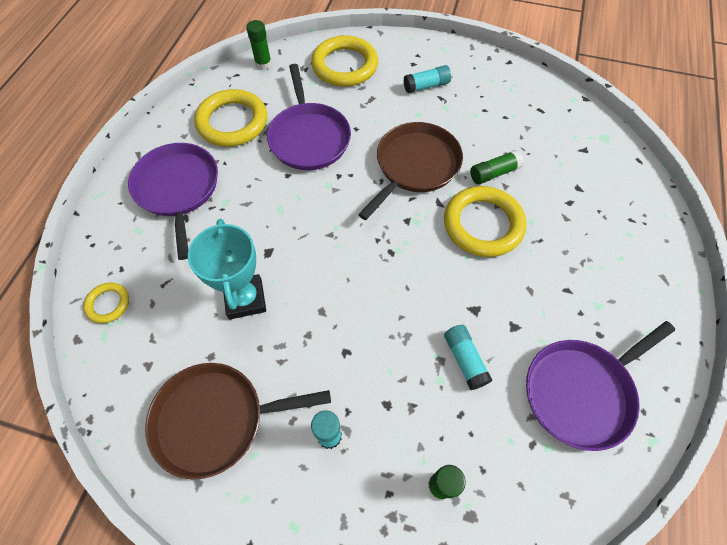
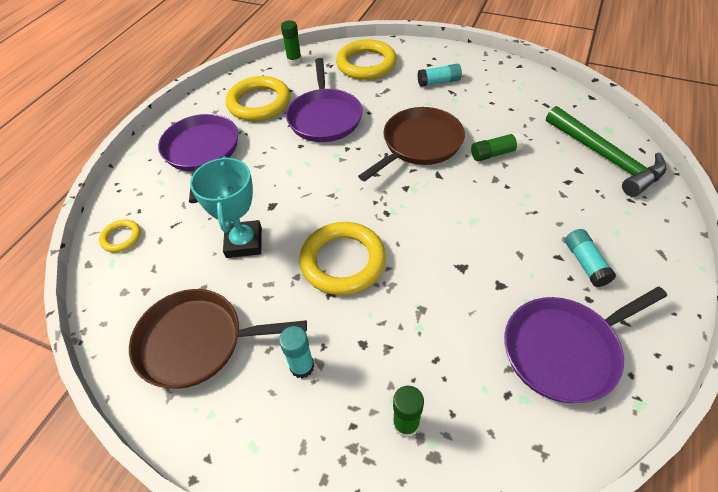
camera: 10 degrees right, 10 degrees down
(465, 360) = (446, 310): turquoise glue stick -> turquoise glue stick (585, 263)
(483, 224) = (479, 195): yellow ring -> yellow ring (343, 261)
(604, 172) = (605, 158): none -> green hammer

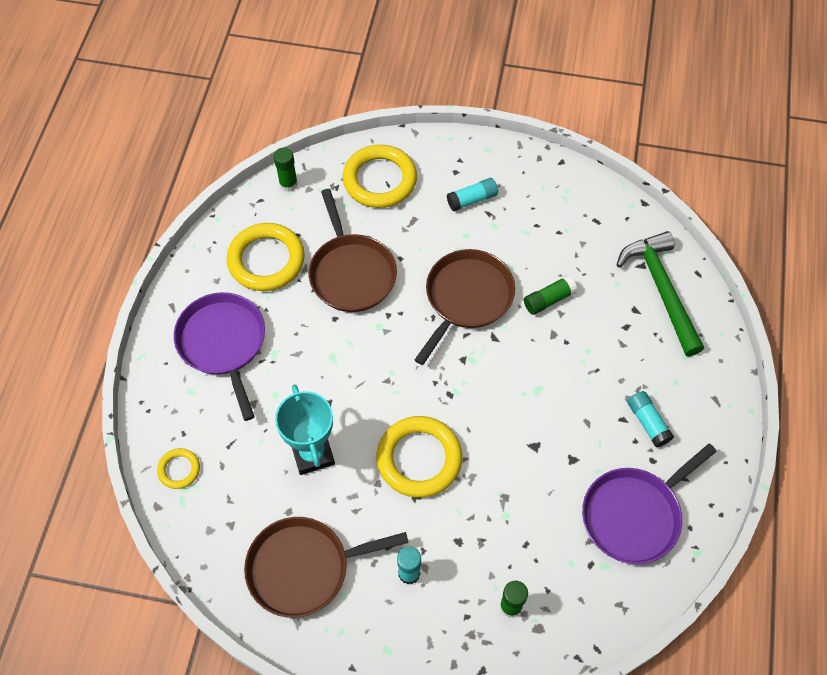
camera: 15 degrees left, 10 degrees up
(325, 117) = (351, 273): purple pan -> brown pan
(605, 158) = (661, 289): green hammer -> green hammer turned 150 degrees counterclockwise

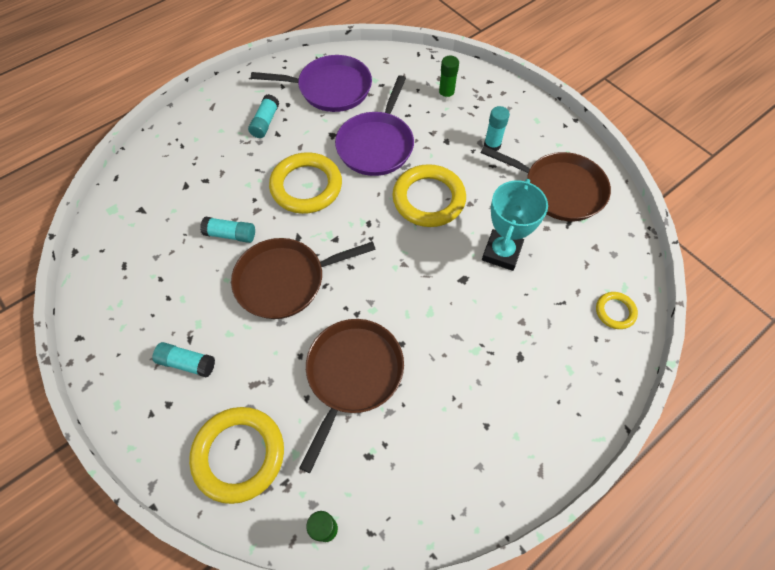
camera: 140 degrees left, 0 degrees up
(223, 343) = (514, 394): purple pan -> purple pan (376, 145)
(266, 260) = (417, 451): yellow ring -> yellow ring (306, 186)
(548, 300) = (230, 234): green glue stick -> turquoise glue stick
(661, 289) = (152, 185): green hammer -> none

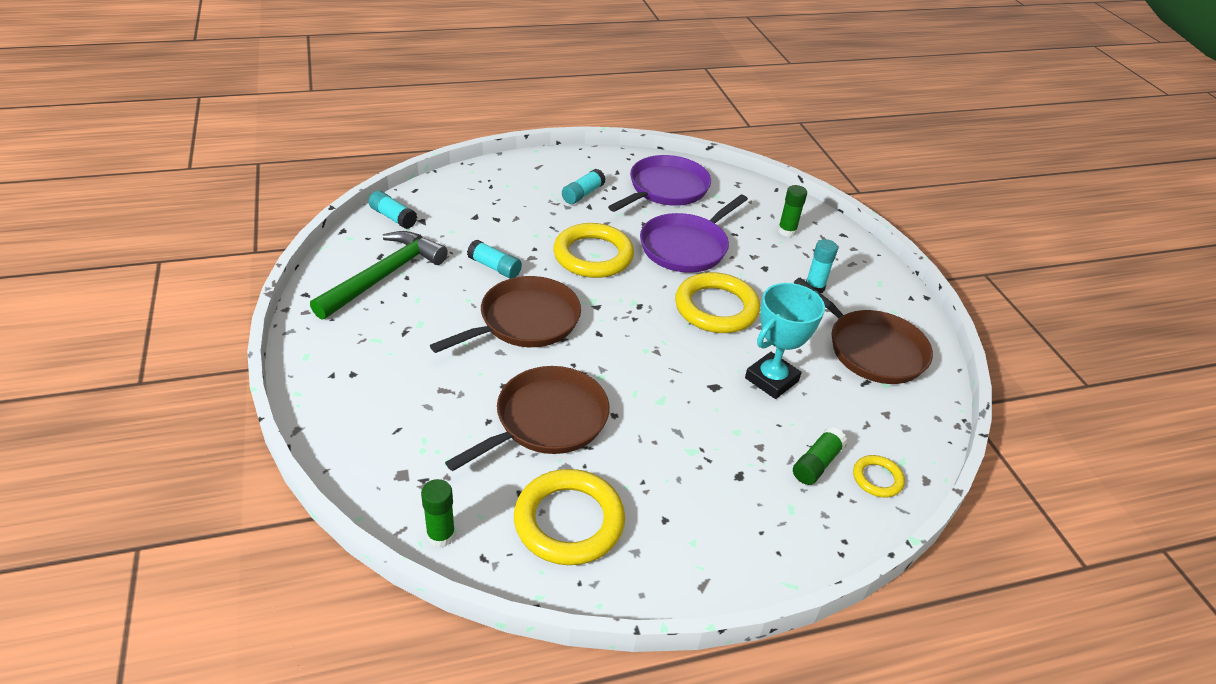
camera: 20 degrees right, 20 degrees down
(140, 286) = (384, 276): none -> green hammer
(187, 363) = (390, 349): turquoise glue stick -> turquoise glue stick (393, 217)
(239, 455) = (393, 439): yellow ring -> yellow ring (569, 521)
(285, 281) = (525, 321): brown pan -> brown pan turned 135 degrees clockwise
(331, 88) = (665, 189): purple pan -> purple pan turned 75 degrees counterclockwise
(568, 318) = (816, 464): none -> green glue stick

